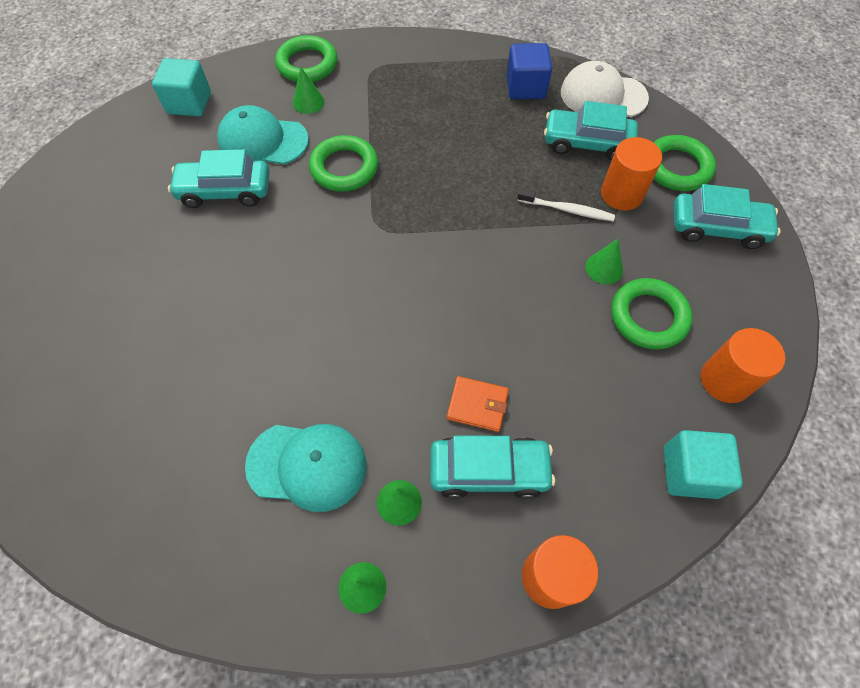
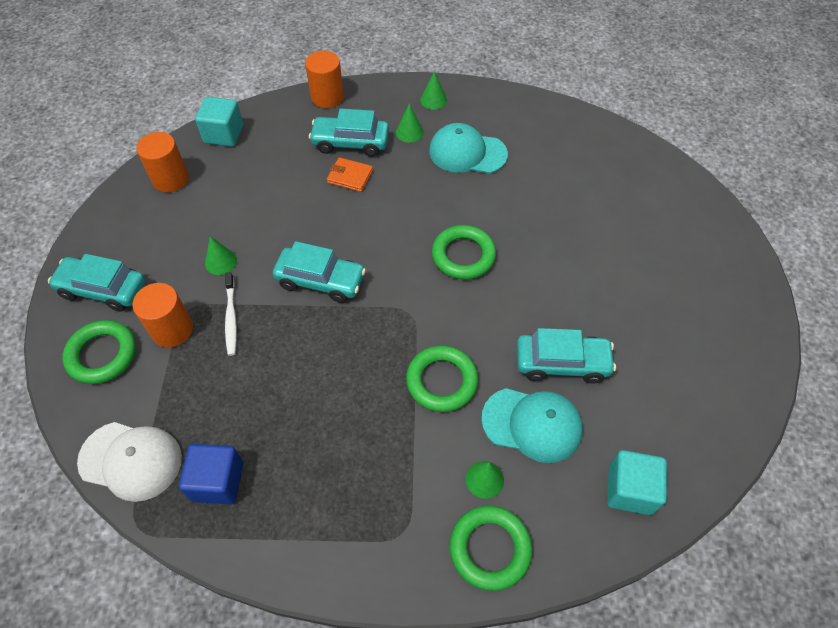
camera: 175 degrees left, 5 degrees down
(567, 209) = (231, 317): white toothbrush -> white toothbrush turned 120 degrees counterclockwise
(587, 143) = (179, 392): turquoise car -> turquoise car (321, 281)
(648, 317) = (203, 223): green ring -> green ring (463, 255)

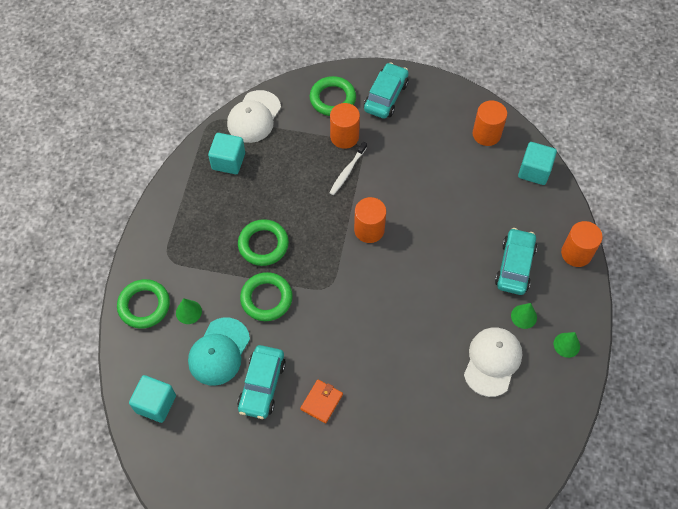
camera: 100 degrees right, 5 degrees up
(218, 481) = (228, 161): blue cube -> turquoise cube
(221, 262) = (398, 166): green cone -> none
(231, 317) = (347, 171): white toothbrush -> white toothbrush turned 60 degrees counterclockwise
(321, 281) = (369, 230): turquoise car -> orange cylinder
(350, 176) = (474, 261): orange wallet -> orange wallet (321, 402)
(463, 255) = (375, 335): green ring -> green ring (263, 244)
(467, 153) = (492, 361): turquoise cap -> white cap

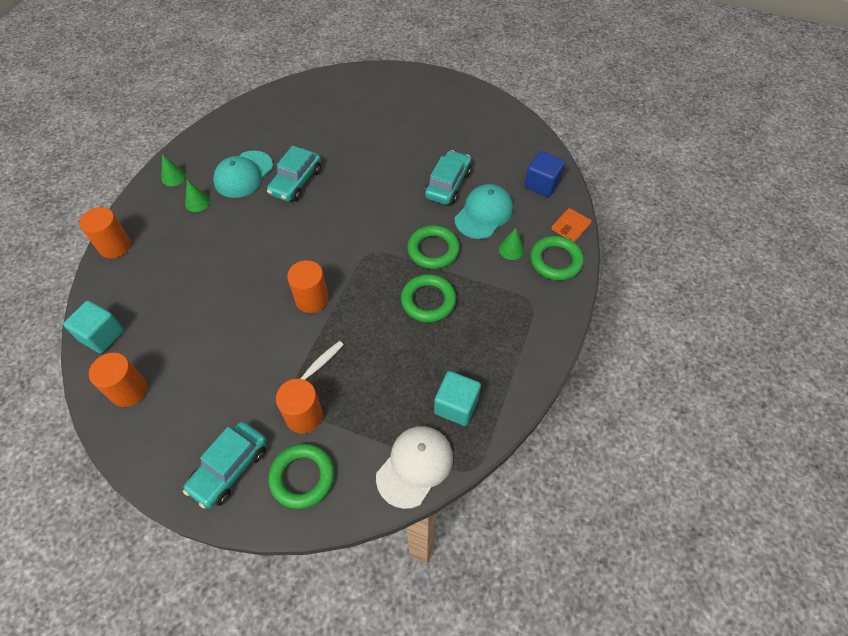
camera: 170 degrees left, 5 degrees down
(156, 404) = (542, 184): turquoise cube -> blue cube
(321, 402) = (399, 167): orange wallet -> orange wallet (570, 226)
(492, 361) = (243, 174): white cap -> turquoise cap
(514, 266) = (181, 243): turquoise car -> turquoise car (296, 182)

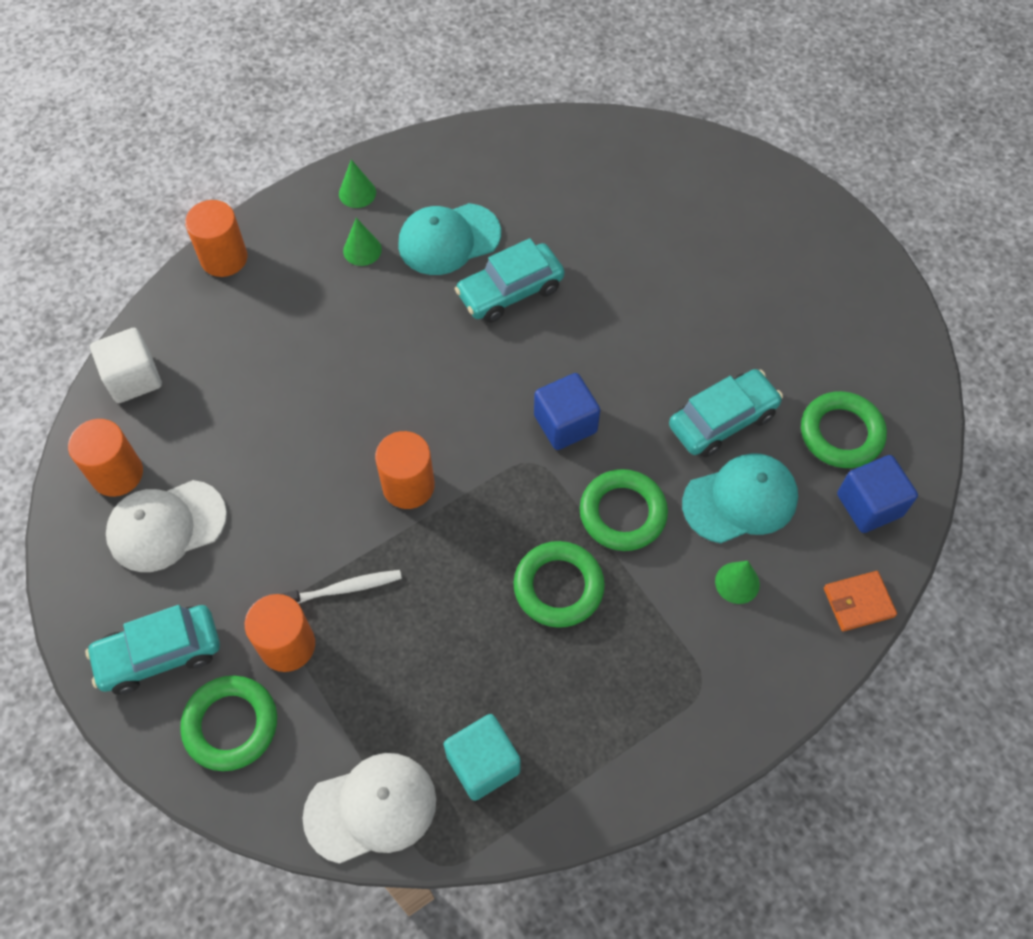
camera: 35 degrees right, 5 degrees up
(102, 335) = (133, 378): turquoise cube -> white cube
(182, 399) = (166, 526): none -> white cap
(372, 226) = (565, 424): none -> blue cube
(555, 261) = (790, 643): green ring -> green ring (841, 433)

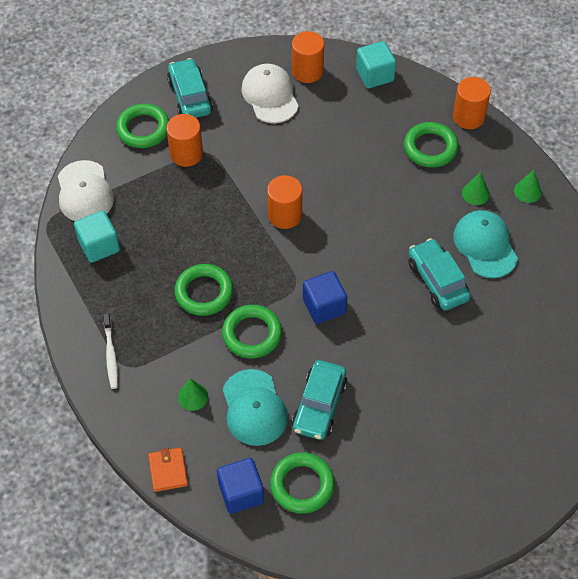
camera: 95 degrees right, 5 degrees down
(133, 378) = (375, 75): white cube -> turquoise cube
(280, 303) = (430, 148): none -> green ring
(343, 589) = (218, 180): white toothbrush -> white toothbrush (111, 354)
(722, 420) = (319, 405): turquoise car -> turquoise car turned 45 degrees clockwise

